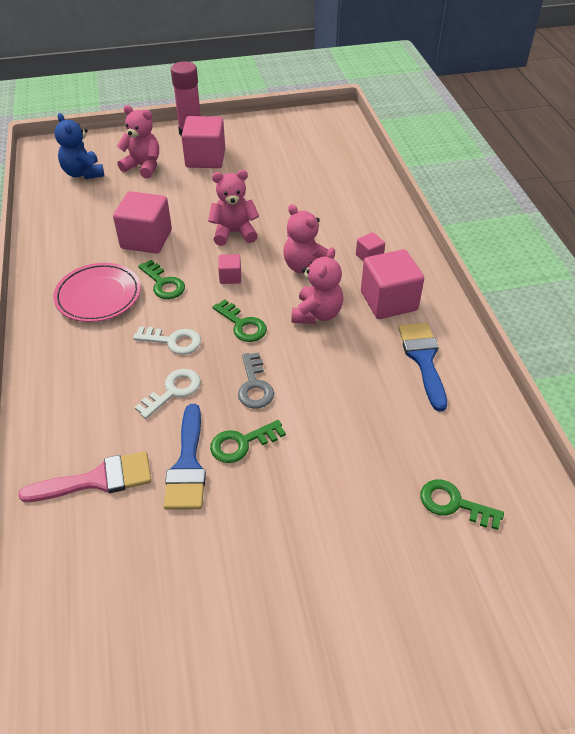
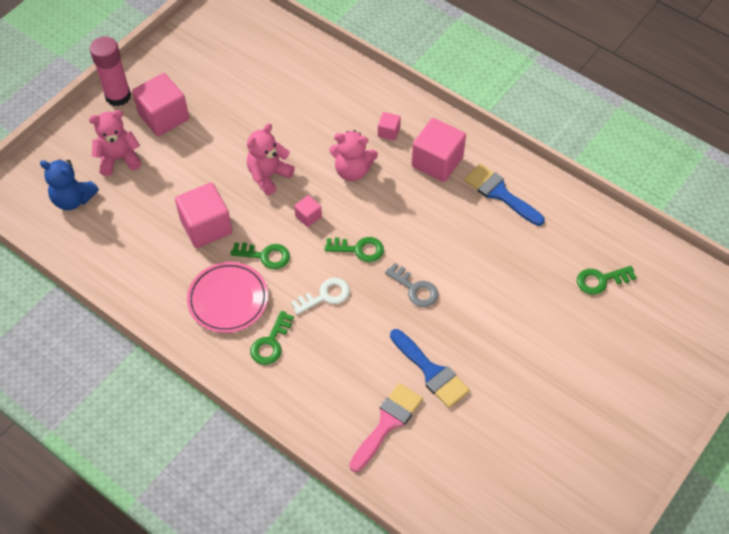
camera: 40 degrees left, 10 degrees up
(173, 391) = (367, 331): white key -> none
(241, 443) = (448, 333): green key -> green key (271, 343)
(317, 314) = (400, 205): pink teddy bear -> none

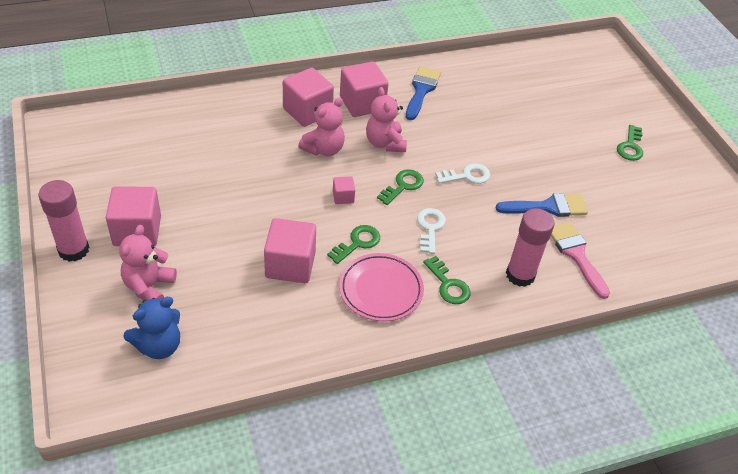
camera: 60 degrees left, 10 degrees down
(268, 175) = (277, 198): pink teddy bear -> pink teddy bear (385, 143)
(325, 390) = (520, 275): none -> pink glue stick
(388, 132) = (307, 111): pink cube -> pink cube, size x2.07
(415, 289) = (467, 176): grey key -> white key
(500, 193) = (421, 90): blue brush -> blue brush turned 120 degrees clockwise
(601, 280) = (536, 87): green key -> green key (630, 146)

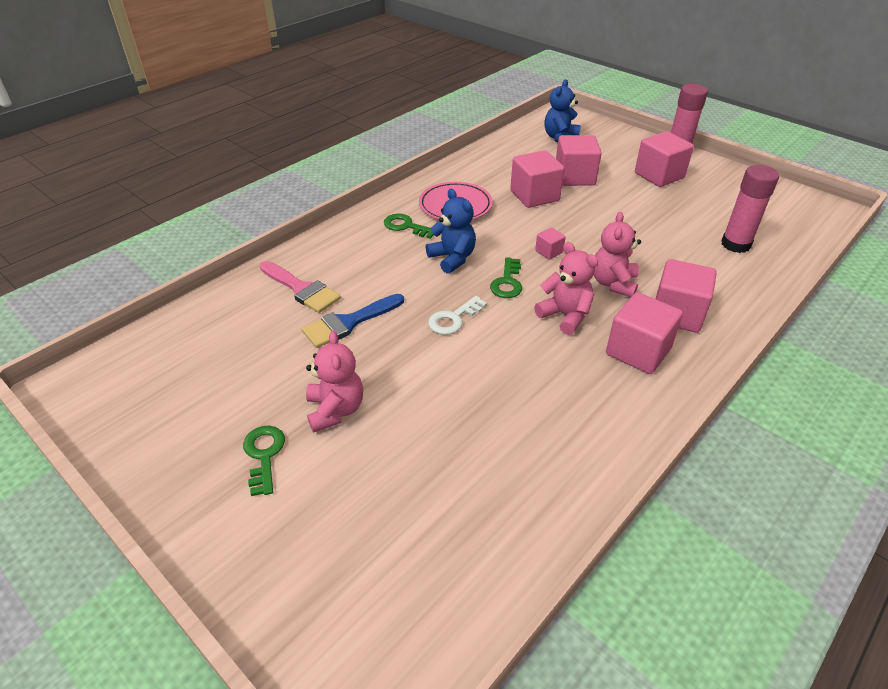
camera: 155 degrees right, 5 degrees down
(149, 287) = (605, 156): pink teddy bear -> pink teddy bear (335, 410)
(221, 271) = (574, 177): none -> pink cube
(357, 243) = (501, 225): green key -> none
(421, 90) = (594, 406): blue brush -> none
(430, 228) = (452, 258): white key -> blue teddy bear
(520, 275) = (349, 254): pink glue stick -> pink glue stick (735, 244)

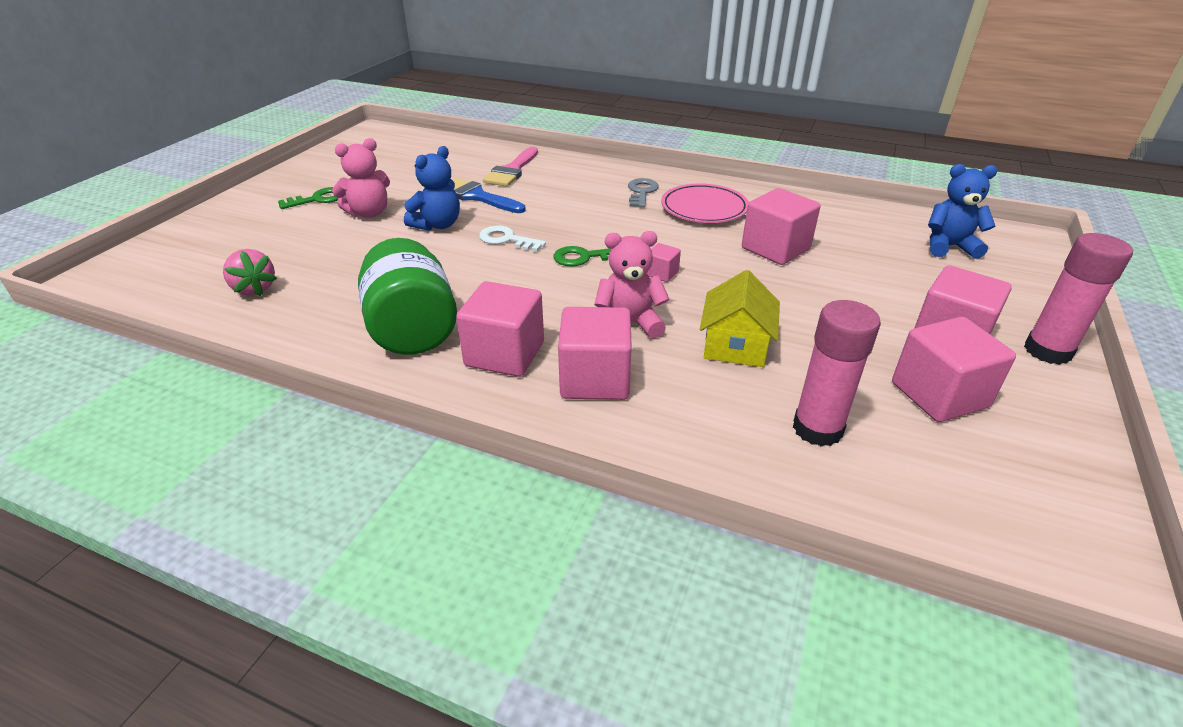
camera: 70 degrees right, 5 degrees down
(406, 226) = (641, 192): green key -> grey key
(452, 258) = (605, 223): blue teddy bear -> blue teddy bear (437, 225)
(472, 519) = (254, 289): none -> pink strawberry
(565, 316) = (545, 299): pink teddy bear -> none
(574, 177) = (855, 269): pink cube -> pink cube (939, 395)
(590, 399) = (412, 329): none -> green jar
(650, 247) = (735, 345): none -> yellow house

